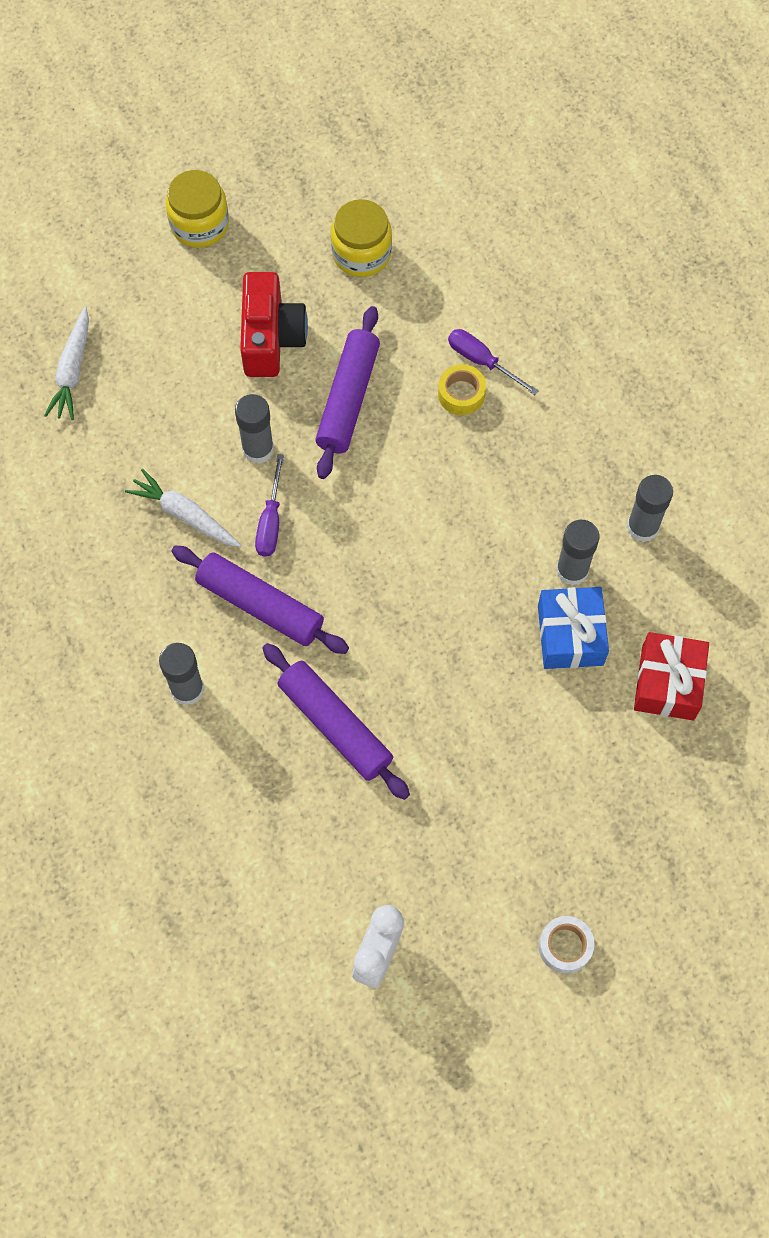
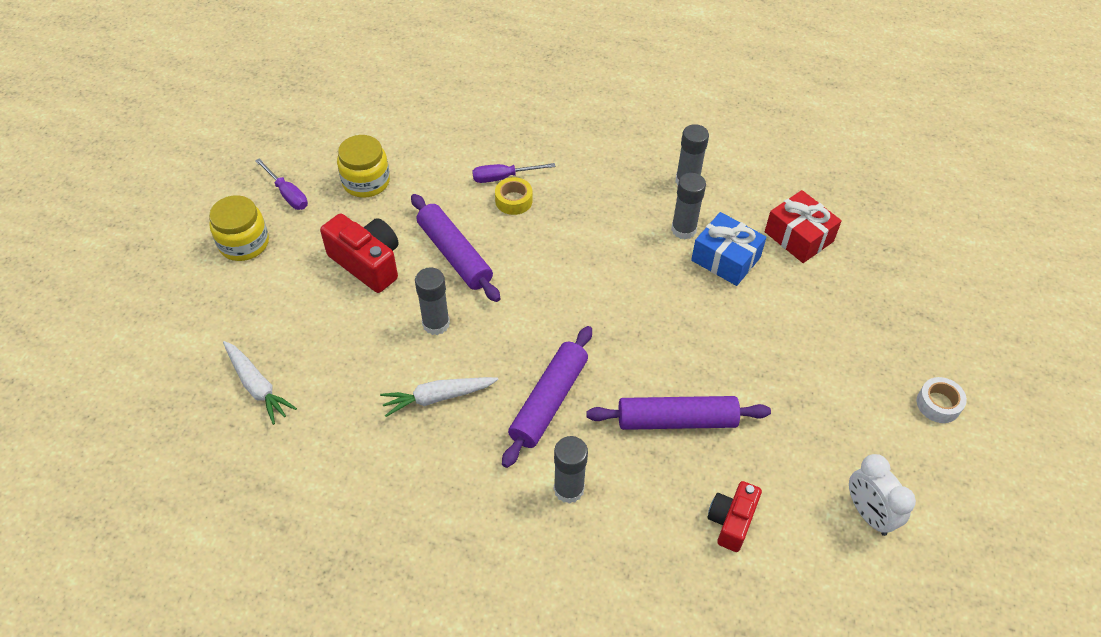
camera: 50 degrees left, 15 degrees down
(260, 605) = (548, 401): purple rolling pin -> purple rolling pin turned 45 degrees counterclockwise
(269, 843) = (731, 521): none -> red camera
(271, 521) = (494, 353): purple screwdriver -> purple screwdriver (287, 194)

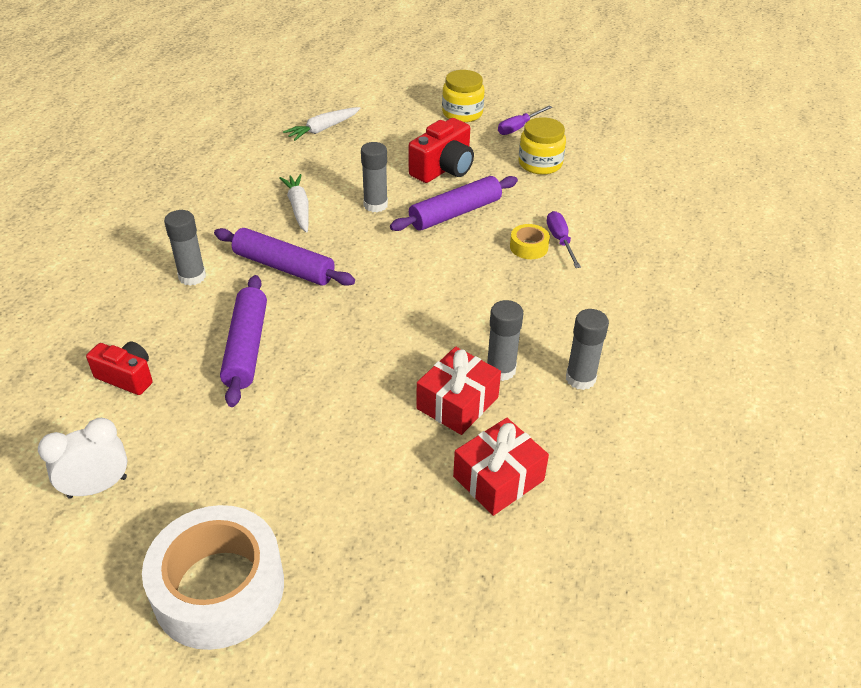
camera: 90 degrees right, 10 degrees down
(725, 259) = (457, 403): blue gift -> red gift
(938, 404) = (219, 588): white tape -> white tape, size x2.28

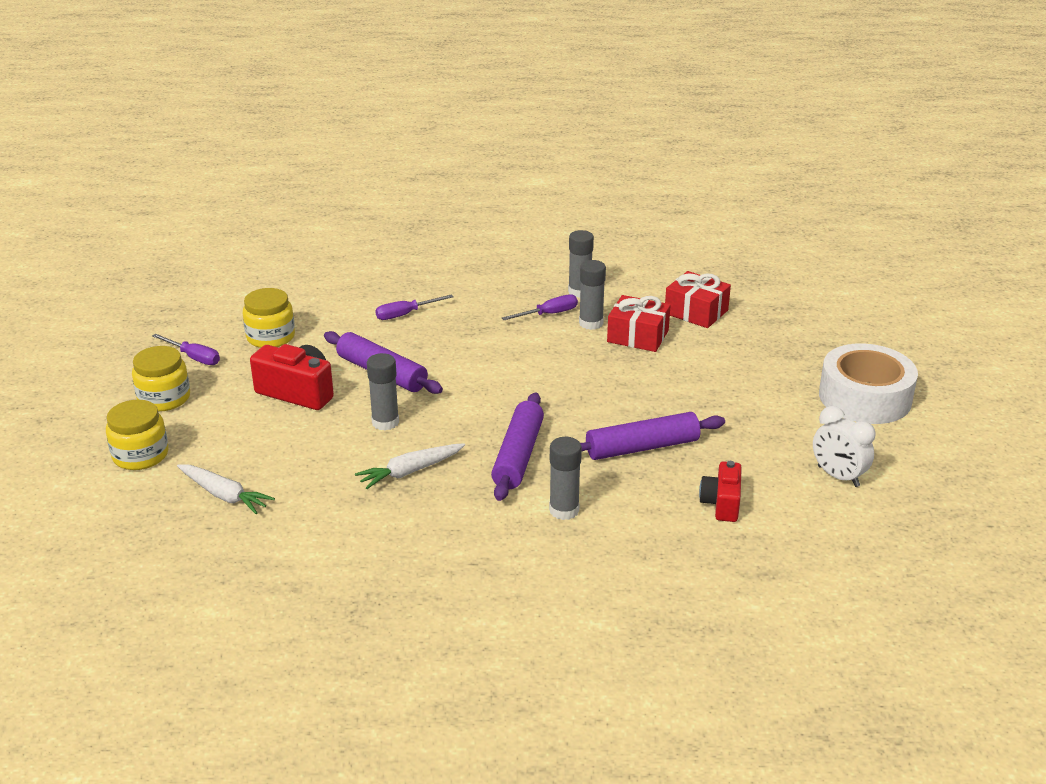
camera: 105 degrees left, 10 degrees down
(391, 102) = (140, 455): none -> yellow jar
(528, 247) = (422, 328): yellow tape -> none
(532, 340) = (549, 314): none -> purple screwdriver

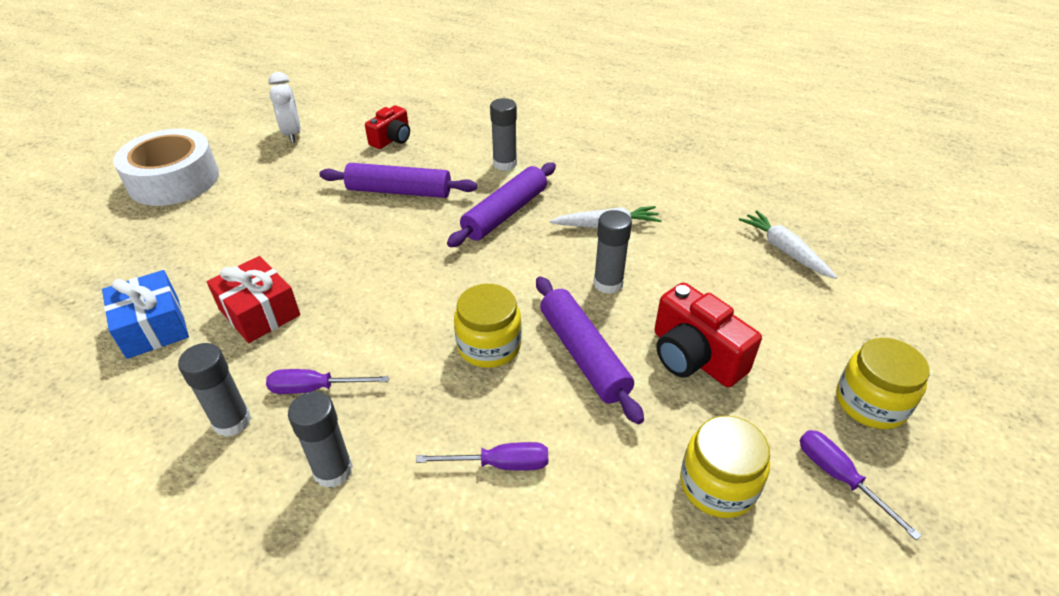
camera: 155 degrees left, 10 degrees up
(140, 455) = (881, 321): yellow jar -> yellow jar (489, 345)
(591, 323) = (284, 352): grey glue stick -> grey glue stick (333, 470)
(696, 312) = (153, 327): red gift -> blue gift

